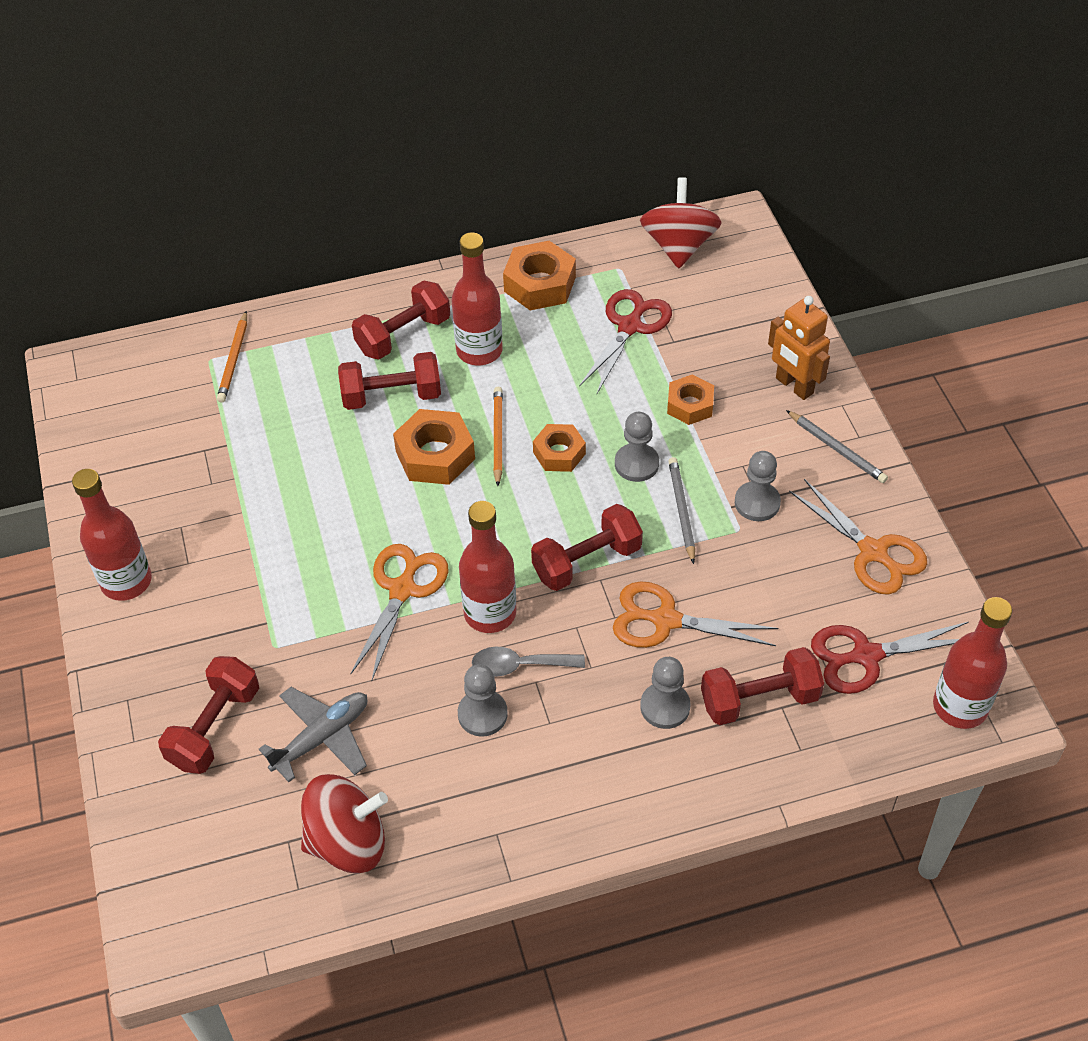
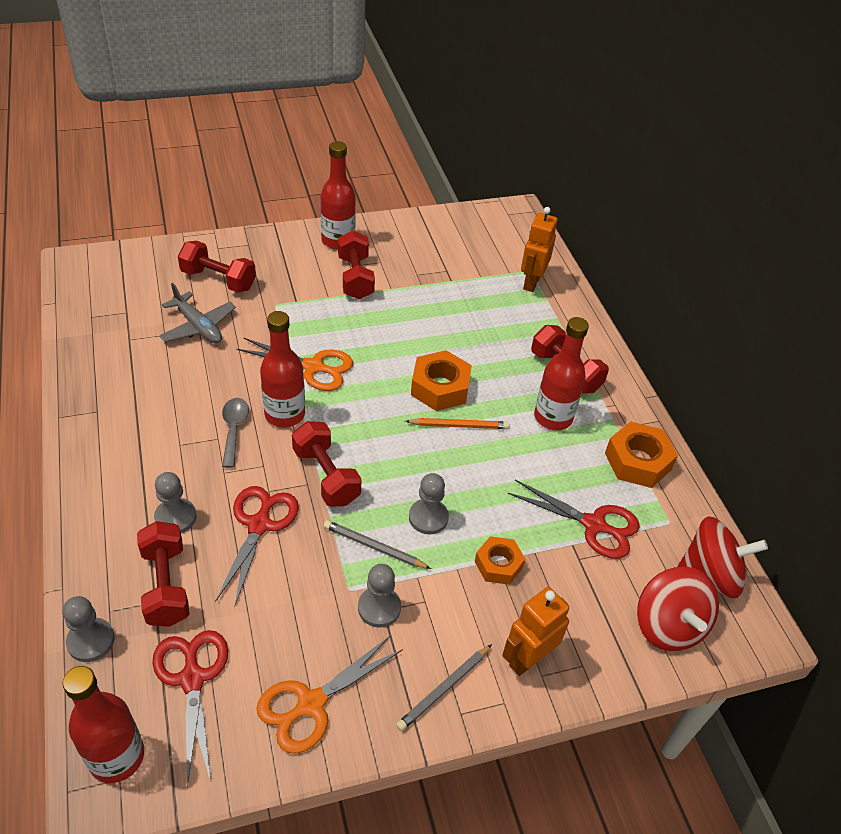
camera: 85 degrees right, 5 degrees down
(234, 359) = (531, 282): orange pencil -> orange robot
(348, 842) = (116, 338): red spinning top -> red spinning top (668, 625)
(391, 396) = (500, 364): red dumbbell -> red dumbbell (355, 278)
(482, 714) = (196, 407): grey pawn -> grey pawn (91, 641)
(559, 453) = (441, 464): orange nut -> none
(666, 620) = (259, 525): orange scissors -> red scissors
(682, 510) = (374, 547): grey pencil -> grey pencil turned 150 degrees counterclockwise

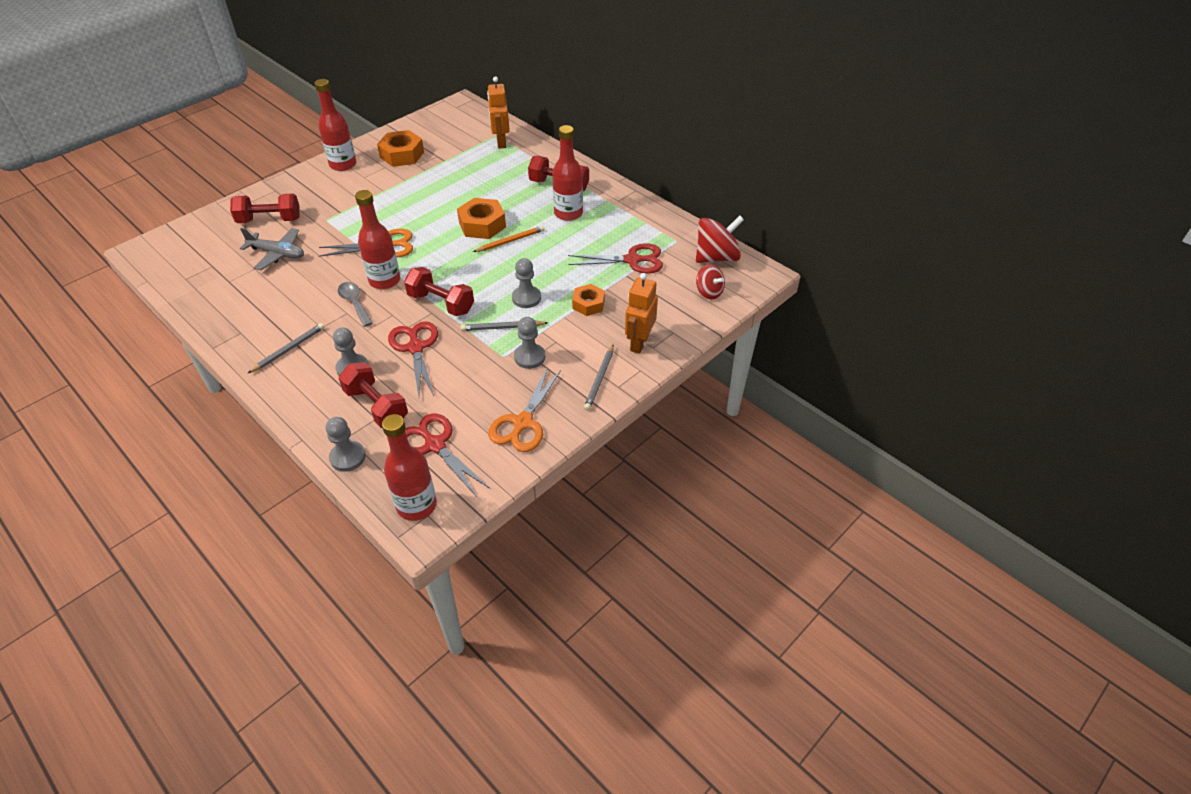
camera: 25 degrees left, 0 degrees up
(128, 458) = (289, 349): none -> grey pencil
(355, 278) = (374, 183): red dumbbell -> none
(637, 461) = (637, 217): orange nut -> orange nut (402, 155)
(668, 625) = (709, 292): red spinning top -> red spinning top, size x0.60

